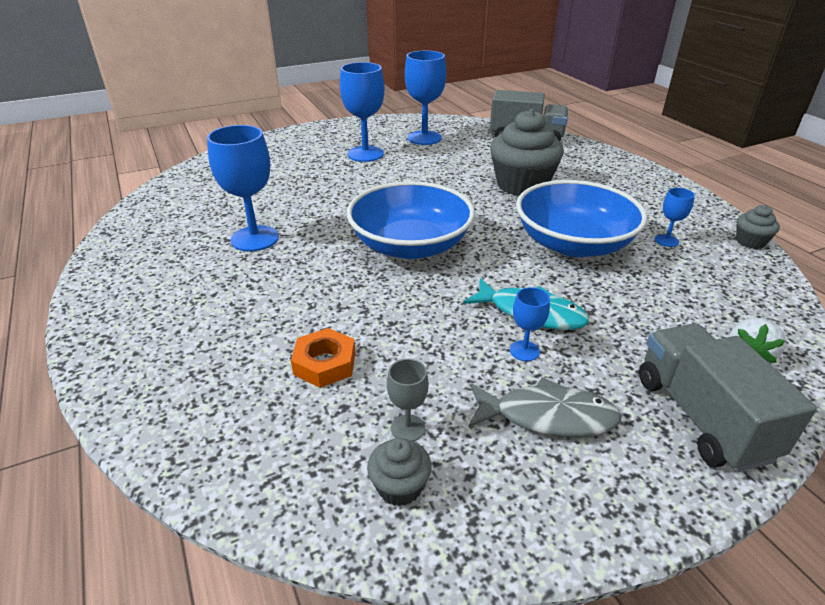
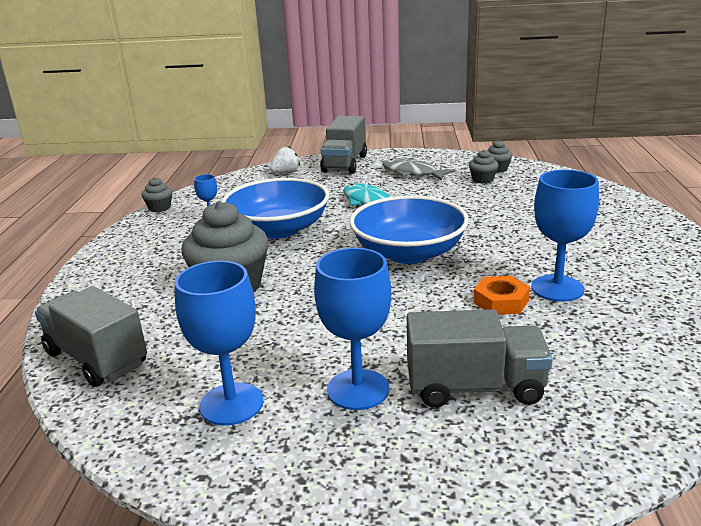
camera: 150 degrees left, 10 degrees down
(300, 167) = (475, 387): none -> grey truck
(325, 363) = (516, 204): orange nut -> orange nut (501, 301)
(407, 428) = (483, 180): grey goblet -> grey cupcake
(524, 351) = (395, 190): blue goblet -> none

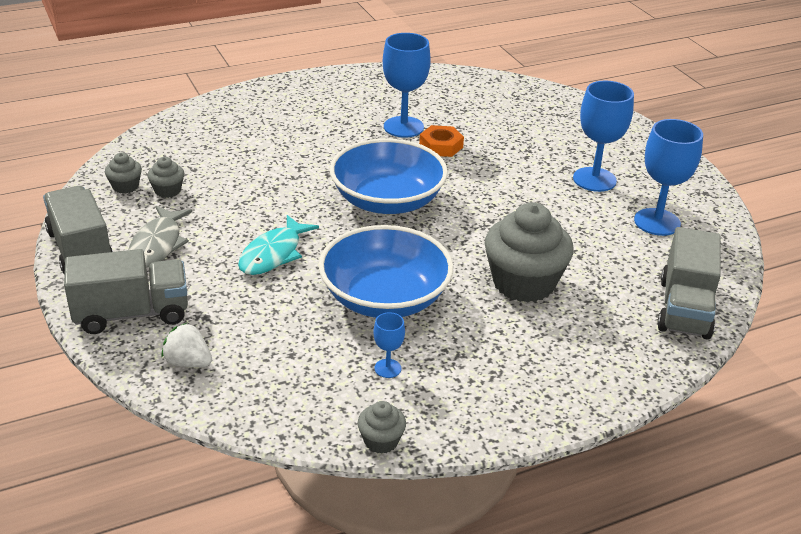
camera: 120 degrees left, 10 degrees up
(475, 387) = (552, 141): grey truck -> grey truck (81, 250)

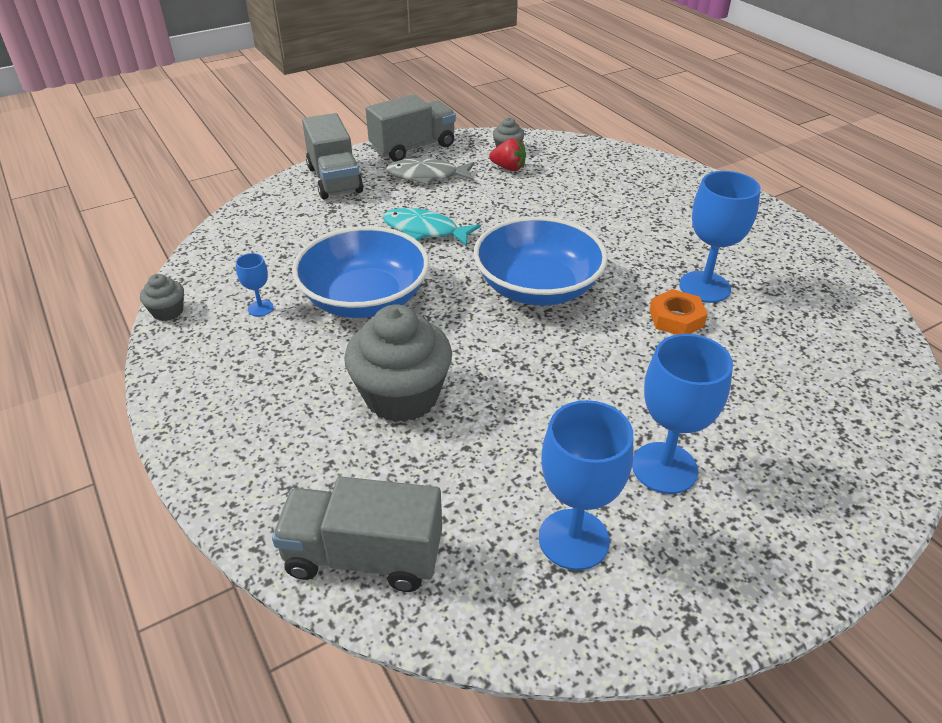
camera: 85 degrees right, 5 degrees up
(168, 191) = (508, 168): grey cupcake -> red strawberry
(188, 362) = (276, 211): white strawberry -> none

